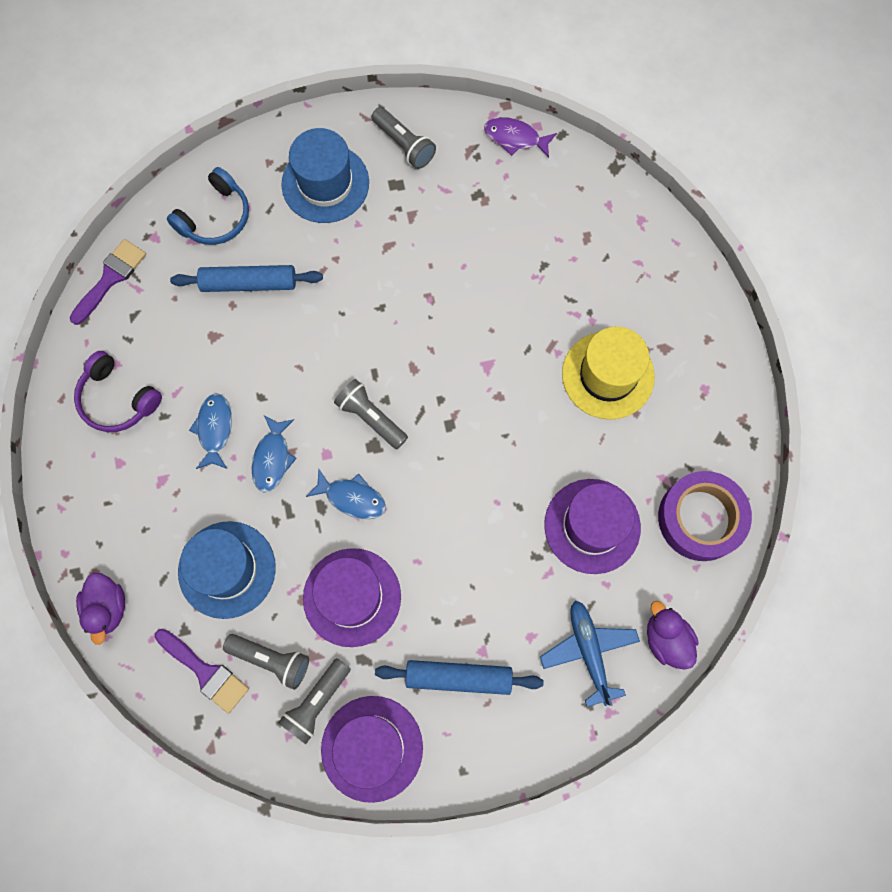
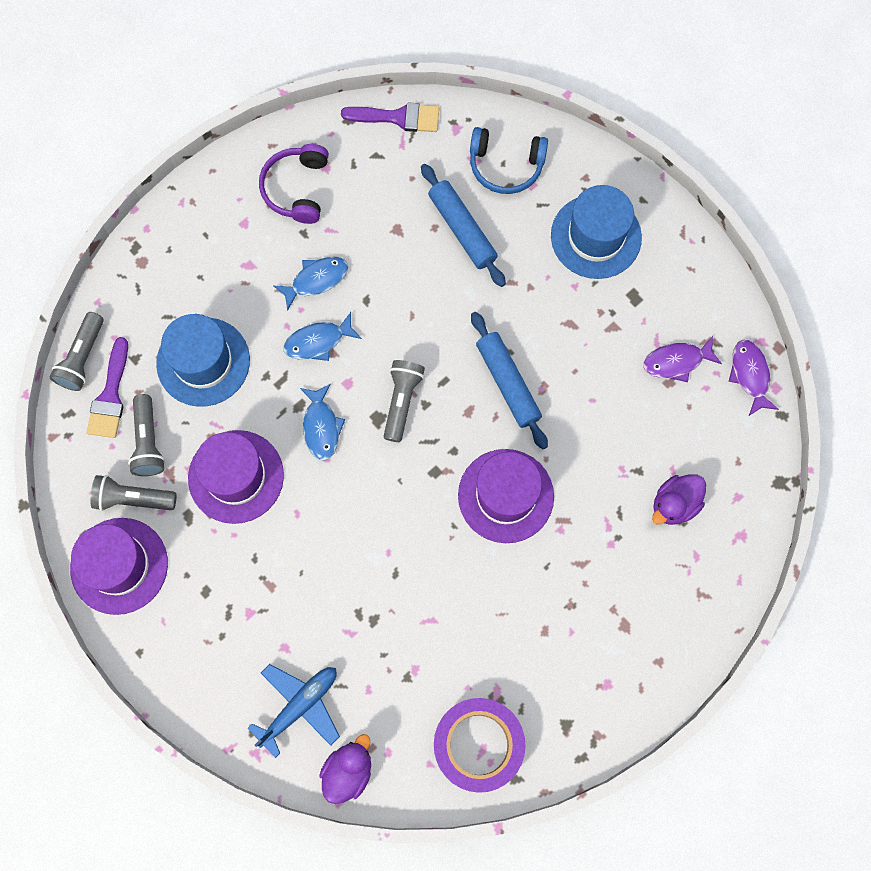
camera: 60 degrees right, 0 degrees up
(107, 608) = (121, 288): purple duck -> purple duck (674, 504)
(404, 144) = (678, 281): grey flashlight -> grey flashlight (82, 358)
(458, 677) = (216, 605): blue rolling pin -> blue rolling pin (508, 383)
(471, 185) = (676, 362): none -> purple fish
(592, 526) = (414, 648): purple hat -> purple hat (505, 496)
(608, 375) = (566, 587): yellow hat -> none

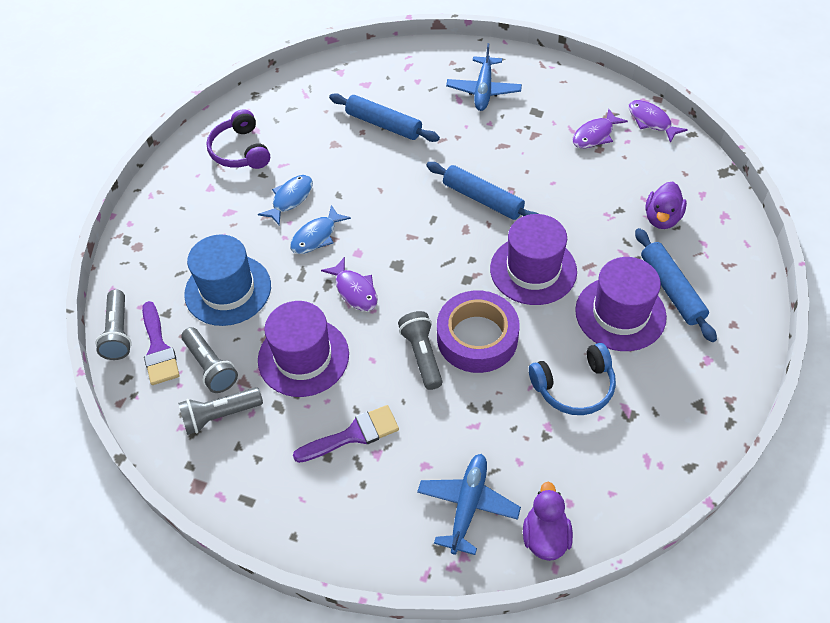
camera: 25 degrees left, 20 degrees down
(119, 566) = (235, 474): purple hat -> purple hat (620, 313)
(321, 427) = (355, 290): blue fish -> purple fish
(398, 117) = (293, 82): purple brush -> purple brush (353, 434)
(402, 401) = (409, 245): grey flashlight -> grey flashlight (422, 355)
(478, 745) = (640, 456): purple tape -> purple tape (477, 338)
(506, 166) = (390, 78): blue headphones -> blue headphones (574, 387)
(596, 236) = (483, 90): blue hat -> blue plane
(626, 591) = (671, 289): none -> blue rolling pin

